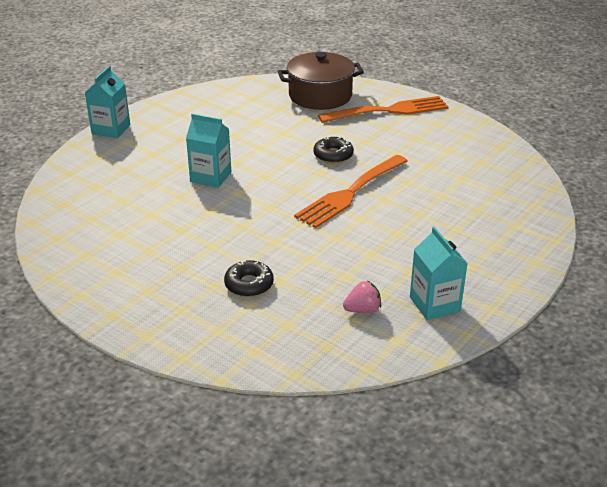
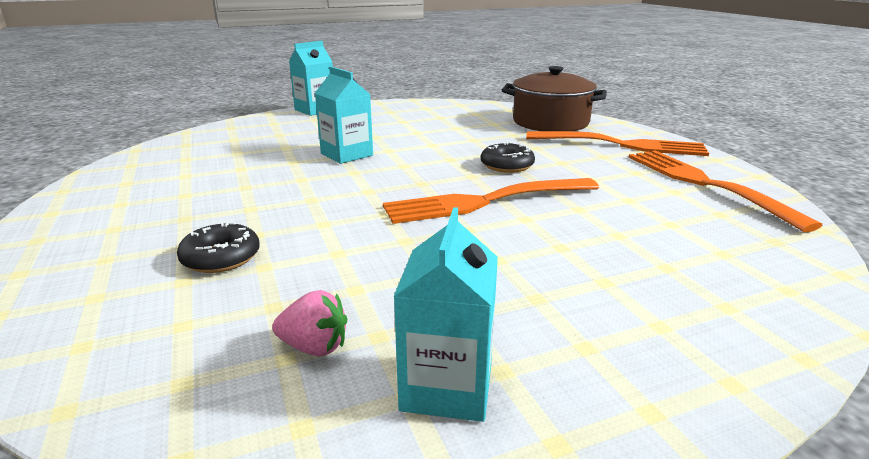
camera: 30 degrees right, 10 degrees down
(460, 138) = (704, 184): none -> orange fork

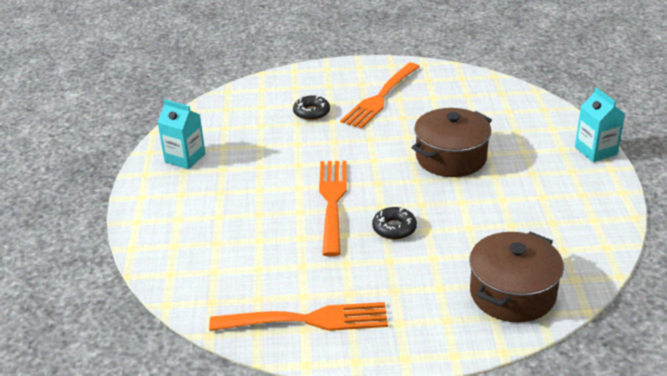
camera: 110 degrees right, 10 degrees up
(314, 347) = (226, 133): pink strawberry -> none
(347, 154) = (451, 158): turquoise carton -> brown pot
(622, 145) = (419, 315): orange fork -> orange fork (380, 98)

